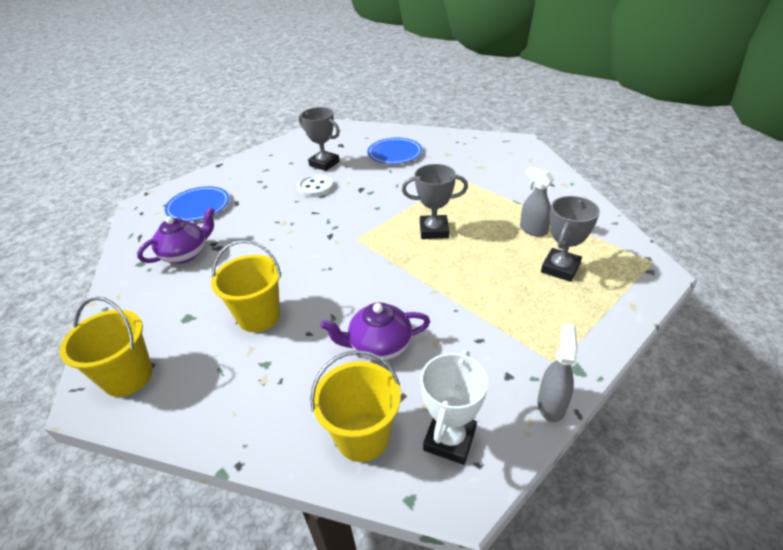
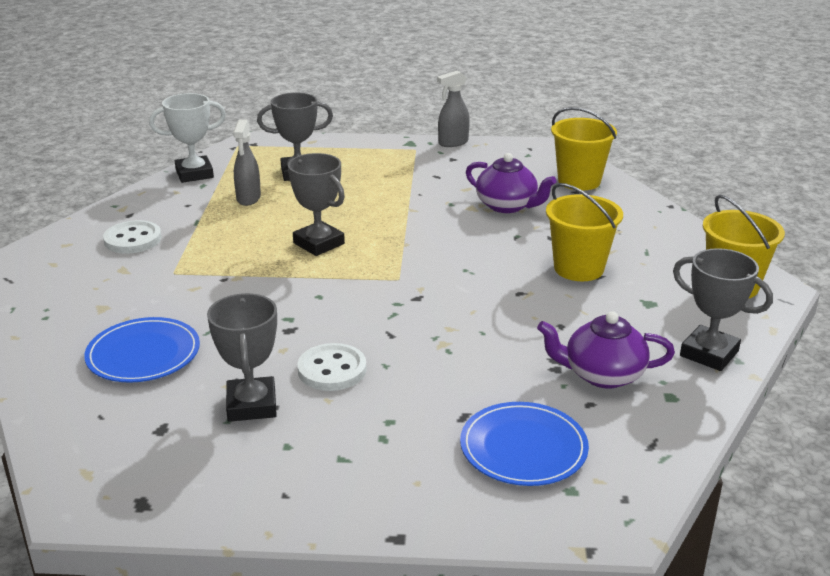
camera: 135 degrees left, 10 degrees down
(127, 302) = (709, 353): none -> grey trophy
(450, 439) = (530, 159): white trophy -> white trophy (194, 174)
(514, 177) = (133, 239): none -> white button

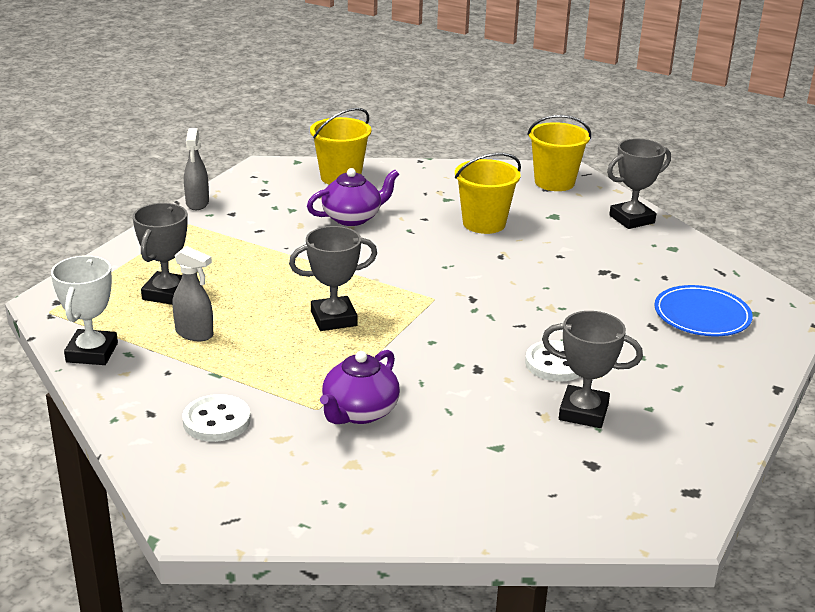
camera: 65 degrees left, 0 degrees up
(143, 354) = (463, 453): blue plate -> none
(602, 375) = (633, 261): purple teapot -> purple teapot (359, 412)

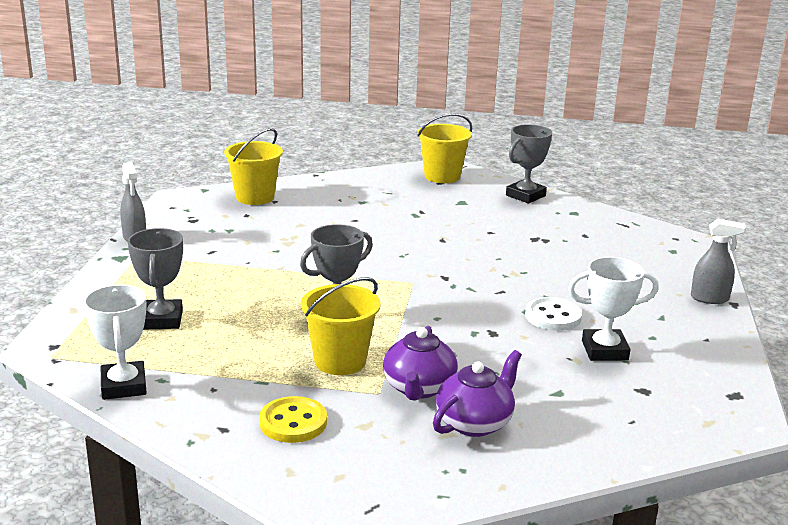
camera: 20 degrees left, 5 degrees down
(194, 333) = (215, 350): grey spray bottle -> grey spray bottle (710, 298)
(216, 421) = (293, 422): white button -> yellow button
(353, 218) = (291, 228): purple teapot -> purple teapot (475, 422)
(484, 223) = (408, 216): yellow bucket -> yellow bucket (340, 361)
(583, 412) = (604, 350): grey trophy -> white trophy
(702, 315) = (636, 259): blue plate -> none

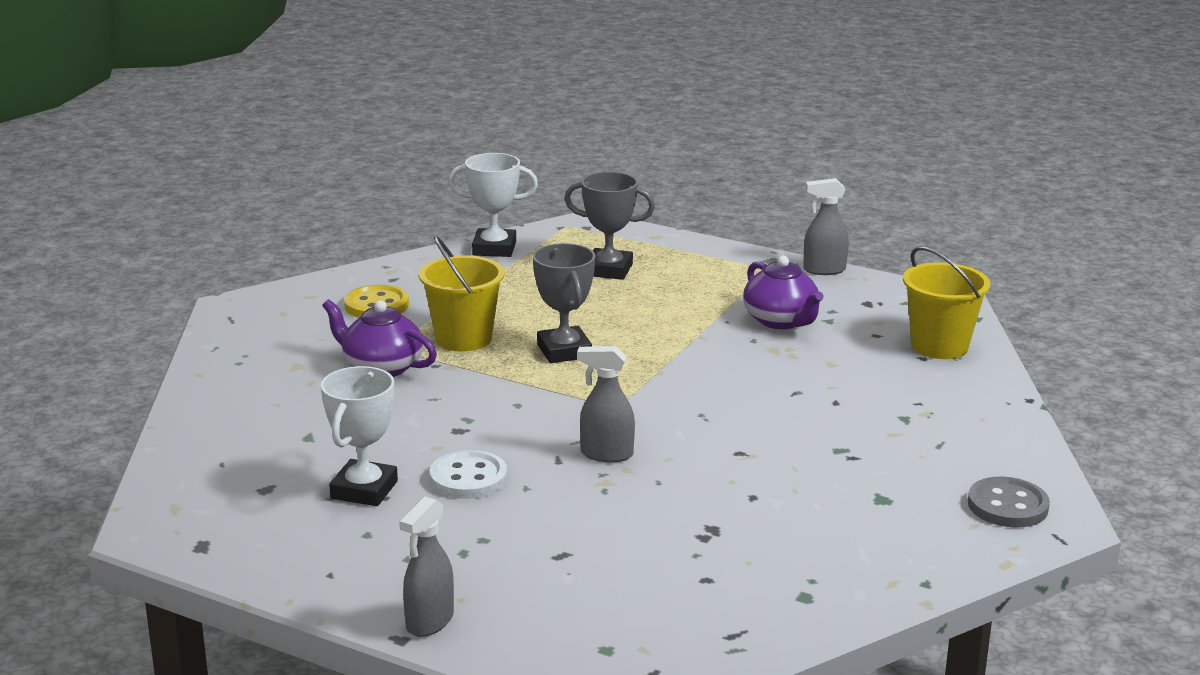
camera: 110 degrees right, 0 degrees up
(442, 176) = (1007, 506): yellow bucket -> grey button
(475, 422) = (299, 382): purple teapot -> purple teapot (781, 321)
(480, 277) = (606, 454): none -> grey spray bottle
(525, 195) = (897, 567): grey trophy -> none

